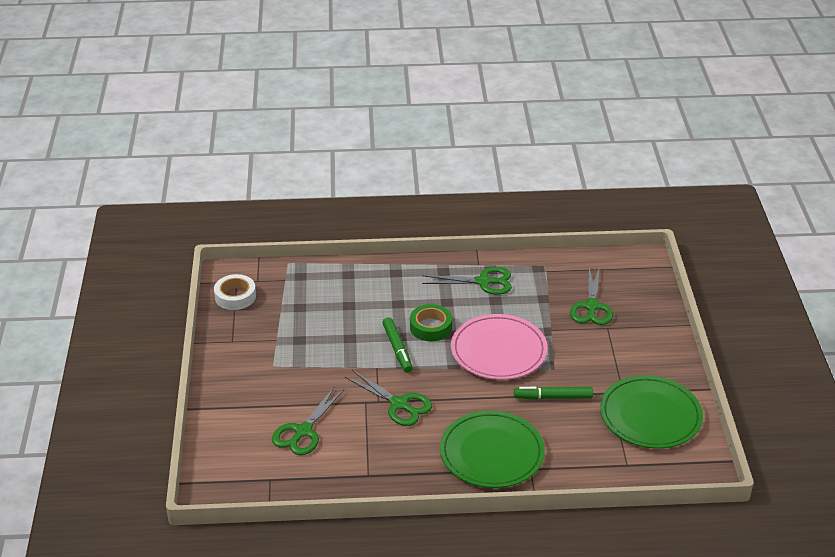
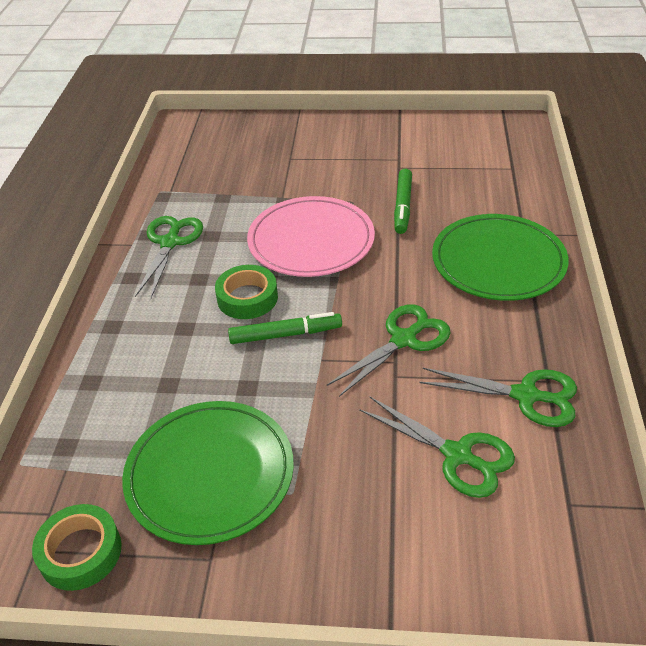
camera: 80 degrees left, 5 degrees up
(235, 296) = (80, 552): white tape -> green tape
(591, 306) = (250, 165): green scissors -> green scissors (526, 396)
(650, 415) = (437, 146): green plate -> green plate (210, 474)

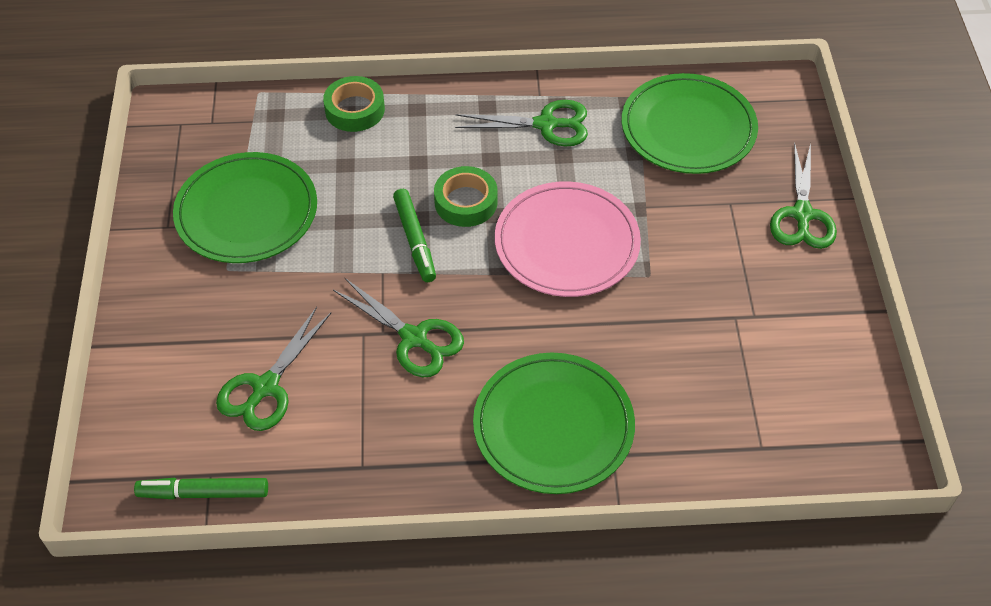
camera: 80 degrees right, 10 degrees up
(80, 552) = (177, 149): green tape -> green tape (355, 110)
(206, 169) = (688, 128): none -> green plate
(403, 206) = (648, 326): green marker -> green marker (203, 493)
(526, 396) = (340, 446): green scissors -> green scissors (802, 215)

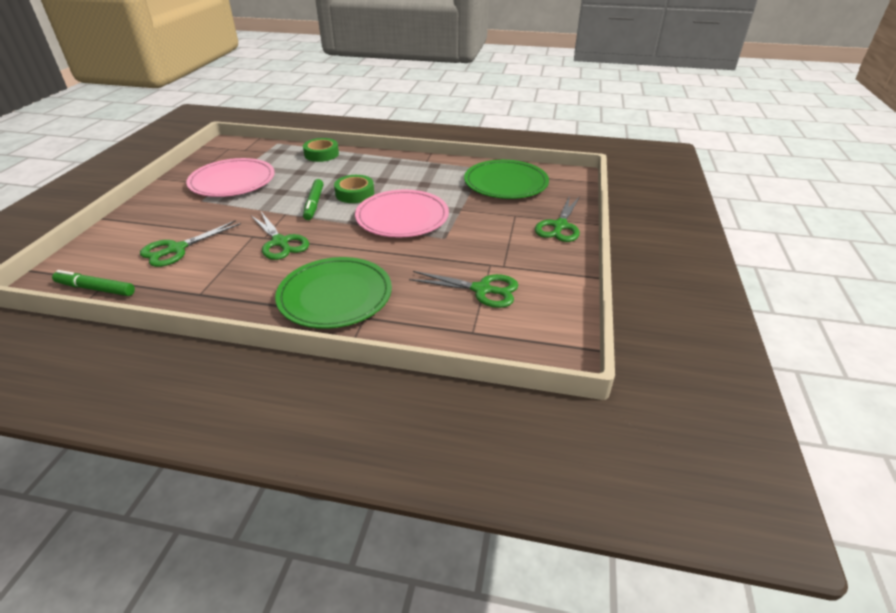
camera: 15 degrees right, 15 degrees down
(246, 212) = (232, 181): green plate -> pink plate
(546, 124) = (422, 172): green scissors -> green scissors (482, 290)

